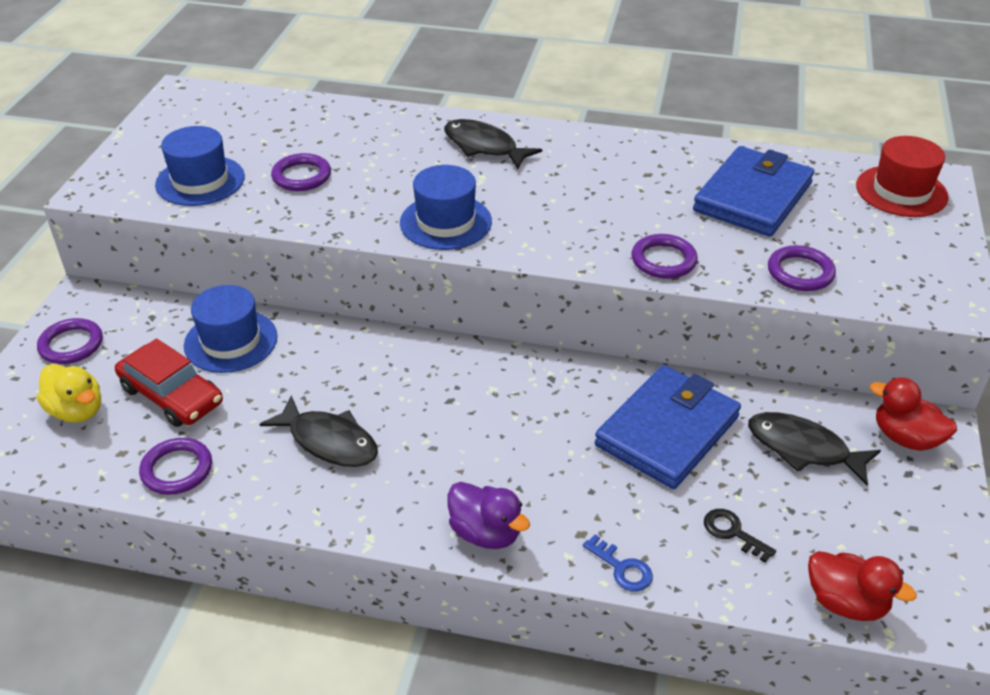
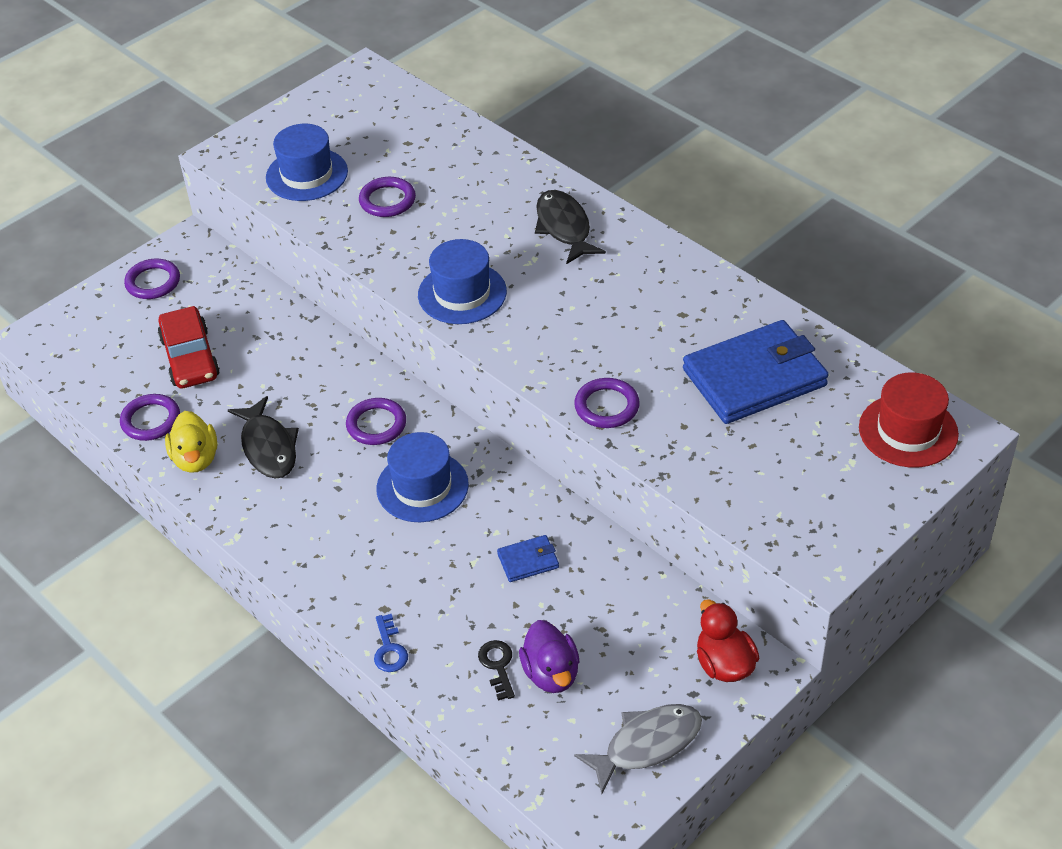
camera: 35 degrees right, 5 degrees up
(77, 411) = (119, 341): yellow duck -> yellow duck (196, 459)
(231, 341) = (264, 328): blue hat -> blue hat (422, 487)
(486, 533) = (317, 573): purple duck -> purple duck (551, 673)
(667, 431) = (528, 561): blue wallet -> blue wallet, size x0.44
(800, 272) = (714, 469): purple ring -> purple ring (376, 424)
(803, 448) = (625, 629): black fish -> none
(846, 603) = (529, 761): red duck -> none
(921, 534) = (647, 744): none -> grey fish

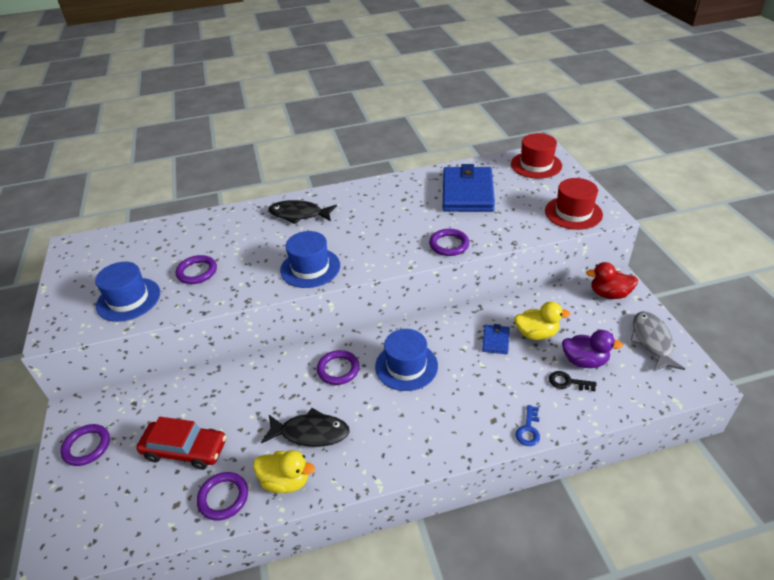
camera: 60 degrees left, 5 degrees down
(389, 649) = (528, 429): blue key -> blue key turned 90 degrees clockwise
(572, 601) = (536, 334): none -> yellow duck
(796, 520) = (573, 213): none -> red hat

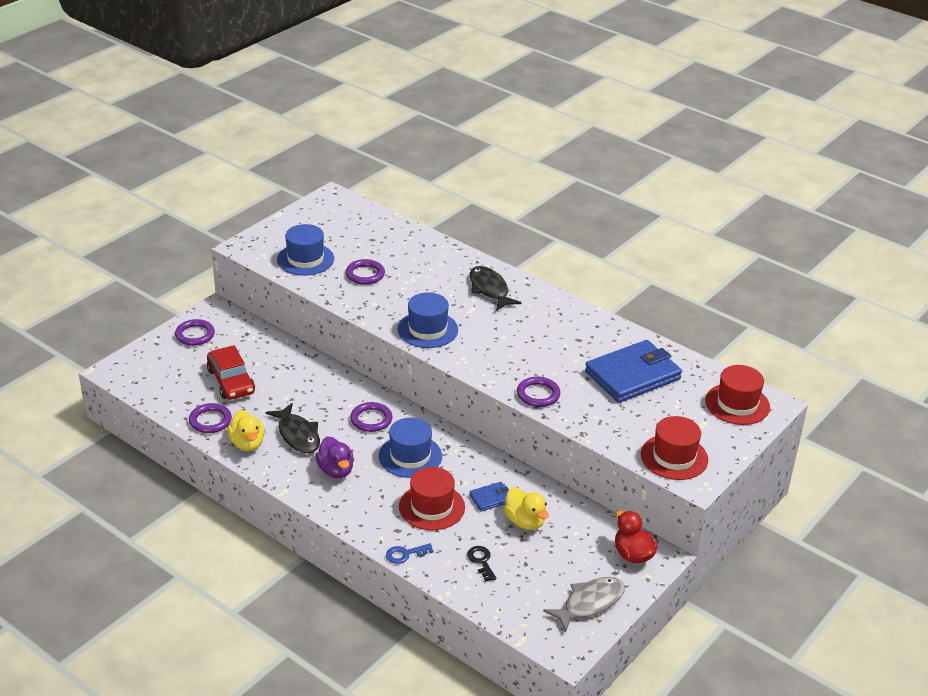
camera: 50 degrees right, 5 degrees down
(480, 382) = (431, 507): none -> red hat
(584, 361) = (518, 564): purple duck -> purple duck (336, 470)

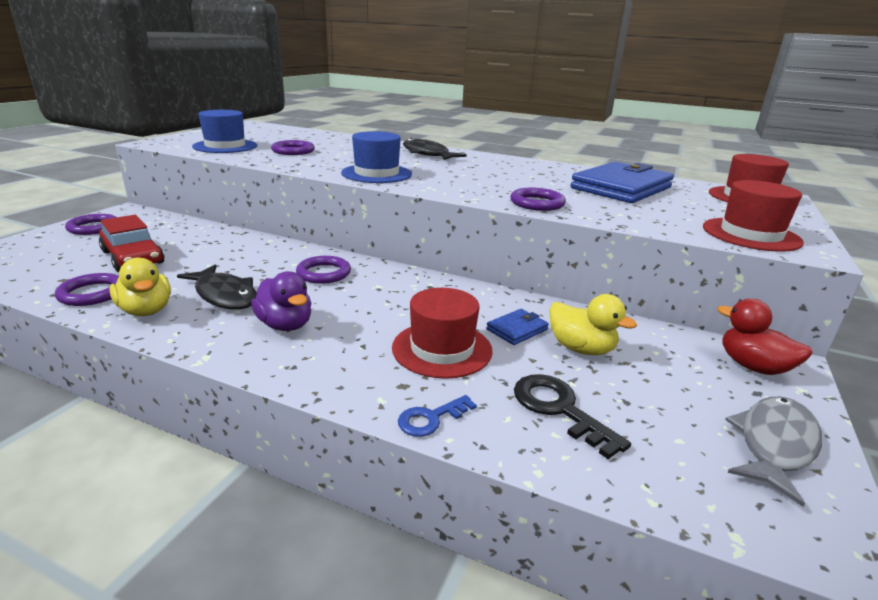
camera: 15 degrees left, 10 degrees down
(410, 456) = (386, 300): blue hat -> none
(481, 561) = (559, 409): black key -> black key, size x1.58

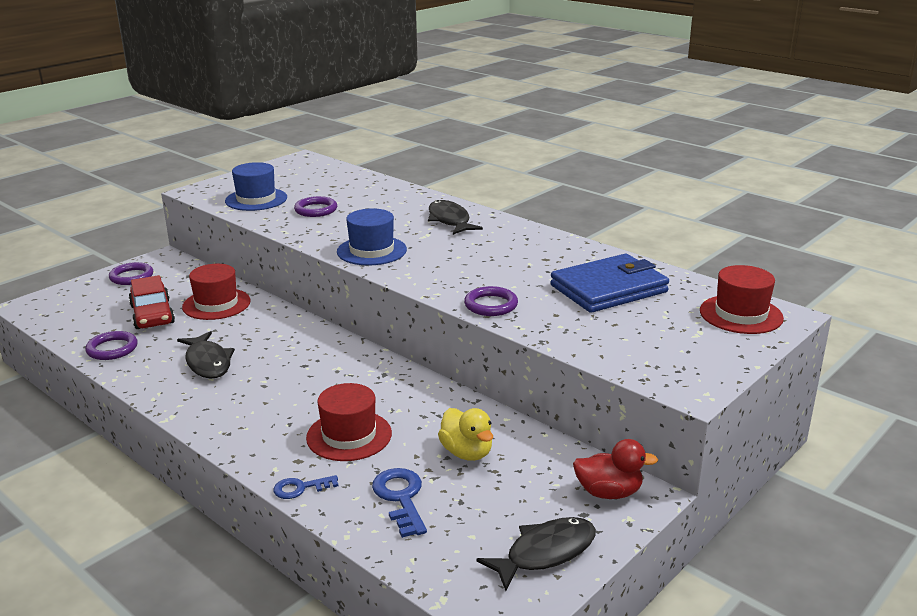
camera: 20 degrees right, 0 degrees up
(146, 311) = (145, 370): yellow duck -> none
(285, 325) = (241, 397): purple duck -> none
(324, 273) = (299, 348): purple ring -> none
(517, 329) = (426, 427): blue wallet -> none
(559, 409) = (401, 498): black key -> blue key
(751, 234) = (662, 365): red hat -> red hat (216, 304)
(753, 366) = (608, 492): red duck -> red duck turned 120 degrees clockwise
(774, 444) = (545, 553): grey fish -> black fish

